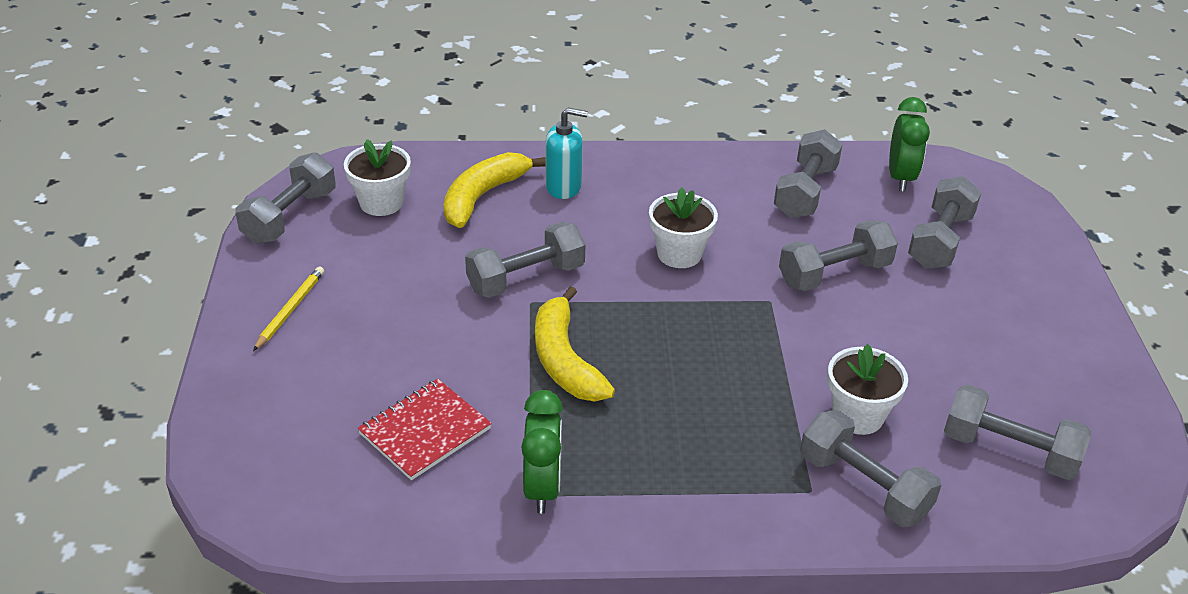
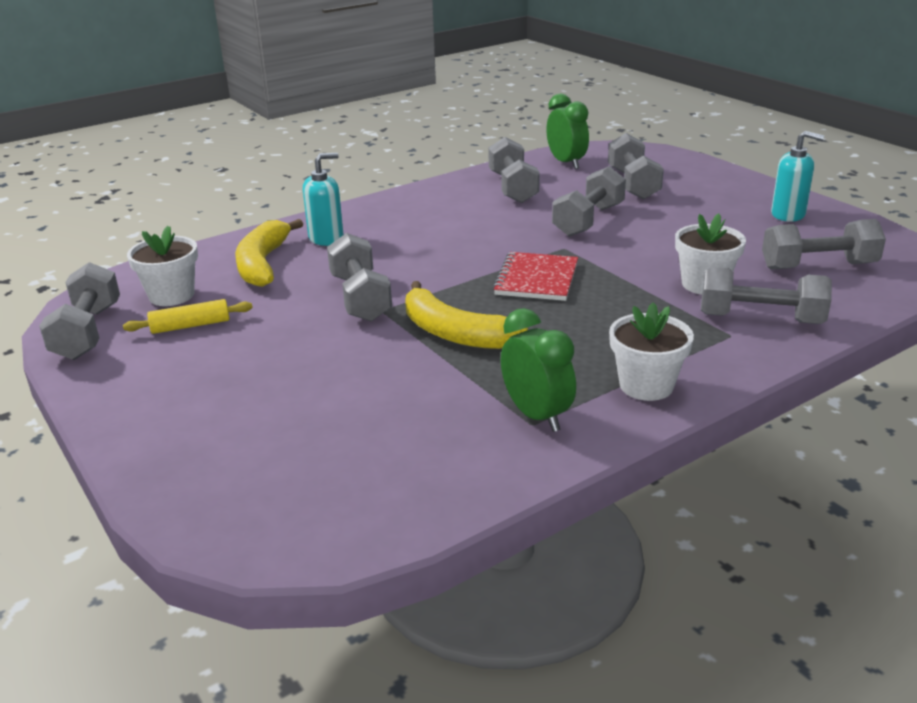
camera: 30 degrees left, 10 degrees down
(290, 310) = (160, 392): yellow pencil -> none
(367, 246) = (190, 326): none -> yellow rolling pin
(424, 431) = (389, 421): red notebook -> red notebook (536, 279)
(526, 278) = (360, 298): grey dumbbell -> grey dumbbell turned 45 degrees counterclockwise
(679, 254) = (465, 245): white flower pot -> white flower pot (646, 385)
(1065, 363) = (788, 214): none -> turquoise soap dispenser

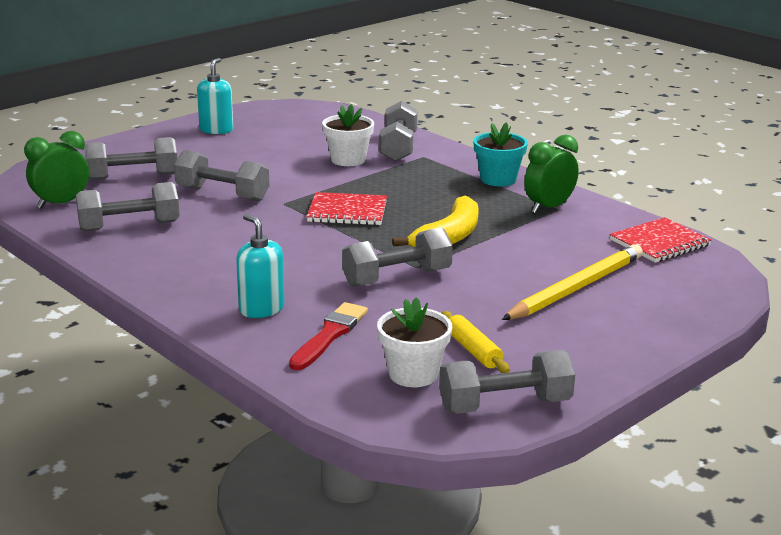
camera: 100 degrees left, 5 degrees down
(263, 264) = (329, 335): yellow banana -> red brush
(285, 402) = (576, 288): none -> yellow pencil
(391, 498) = (660, 243): none -> red notebook
(646, 385) = (498, 179): white flower pot -> turquoise flower pot
(818, 266) = (313, 128): grey dumbbell -> none

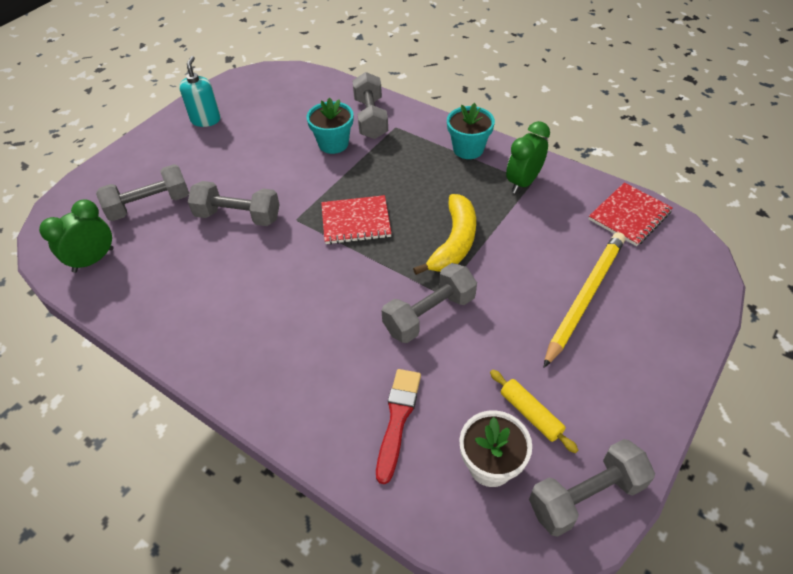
camera: 10 degrees left, 25 degrees up
(129, 226) = (167, 283): grey dumbbell -> none
(261, 309) = (324, 391): turquoise soap dispenser -> none
(348, 160) = (333, 144): white flower pot -> turquoise flower pot

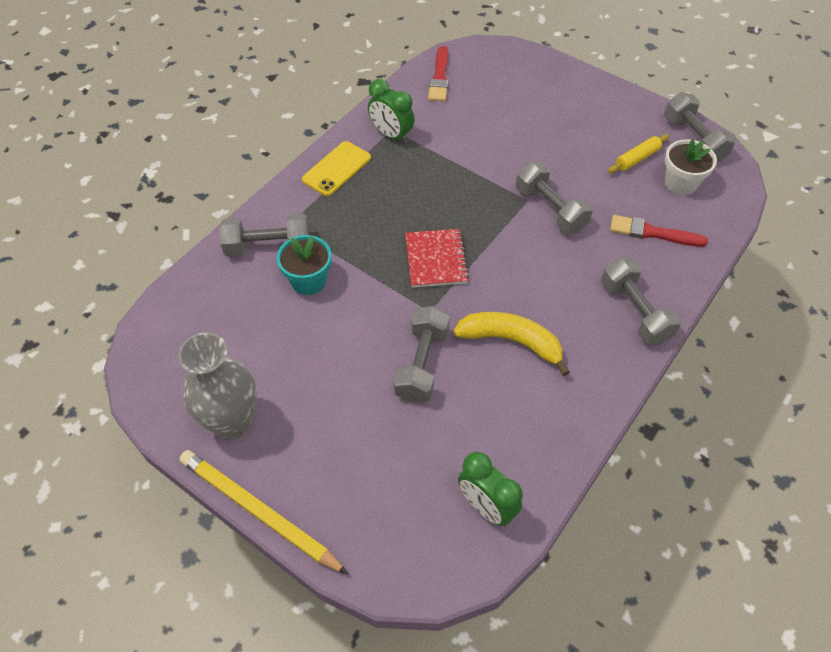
camera: 90 degrees left, 5 degrees up
(149, 205) = (396, 462): grey dumbbell -> grey dumbbell (635, 311)
(206, 120) = (232, 422): turquoise soap dispenser -> grey vase
(454, 242) = (466, 188): yellow banana -> yellow banana (511, 341)
(468, 149) = (337, 169): turquoise flower pot -> yellow phone
(585, 298) = (528, 116): yellow pencil -> yellow pencil (259, 512)
(629, 216) = (439, 77): red notebook -> red brush

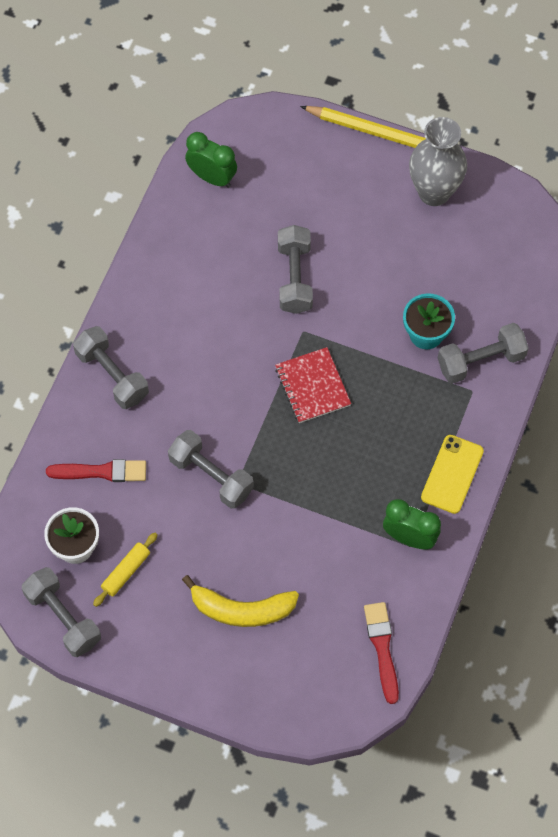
camera: 165 degrees right, 10 degrees up
(511, 341) = (221, 318): yellow banana -> yellow banana (241, 609)

